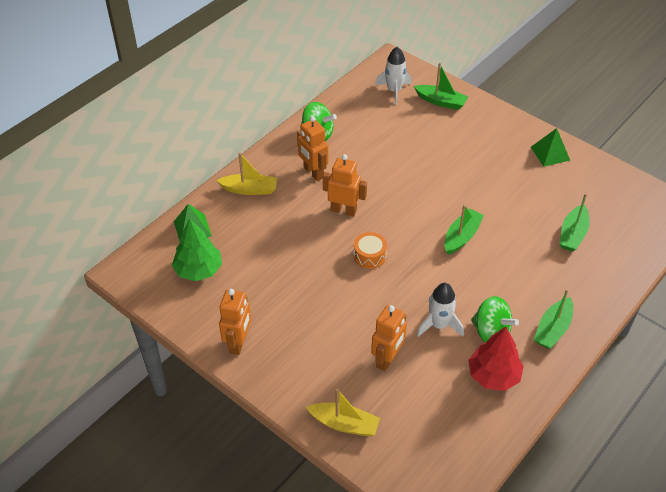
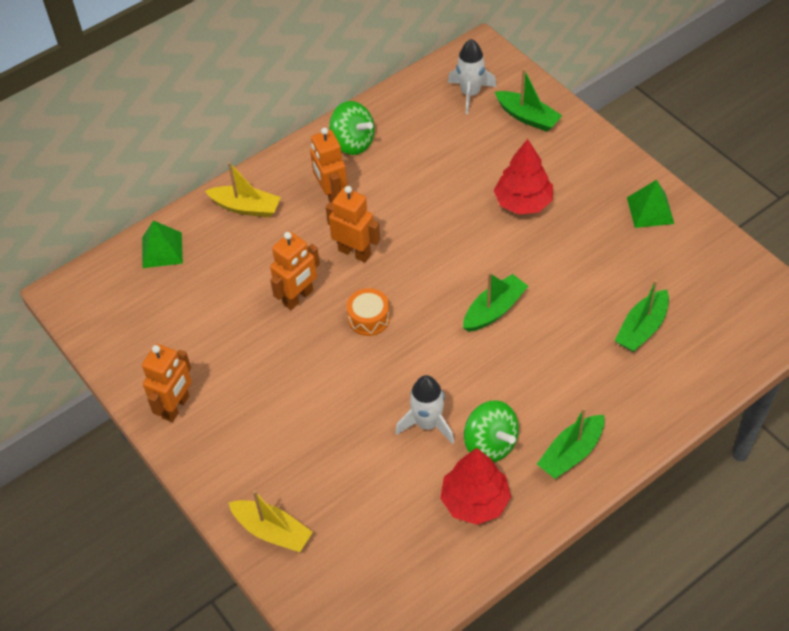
camera: 15 degrees right, 5 degrees up
(198, 270) = (154, 305): green tree -> none
(387, 359) = (349, 457): orange robot -> orange robot (298, 297)
(457, 159) = (523, 202): none -> red tree

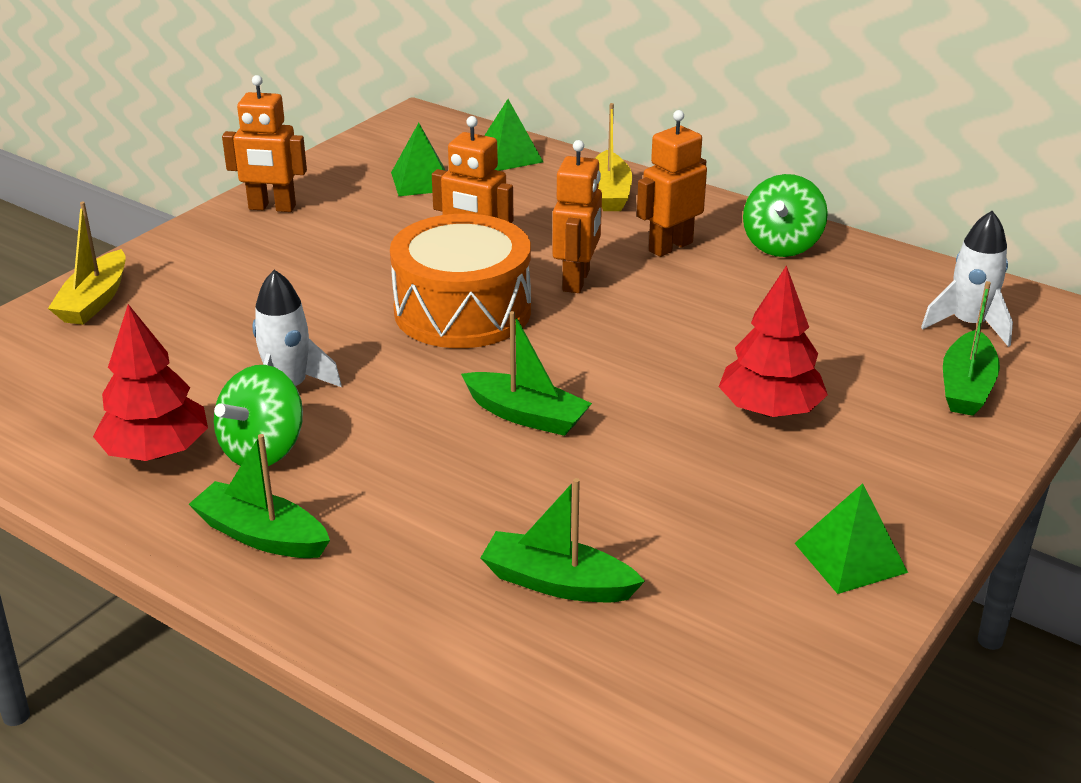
camera: 70 degrees right, 20 degrees down
(177, 308) = (421, 181): none -> green pyramid
(369, 318) = (462, 311): orange drum -> orange drum, size x2.14

